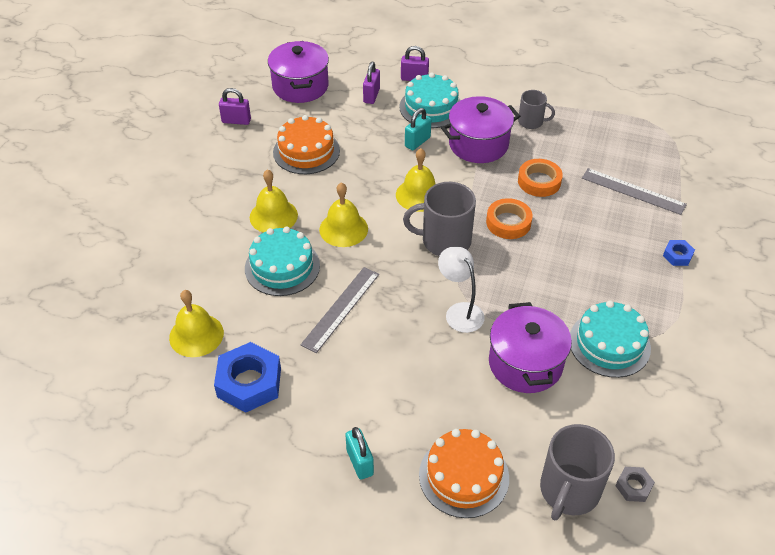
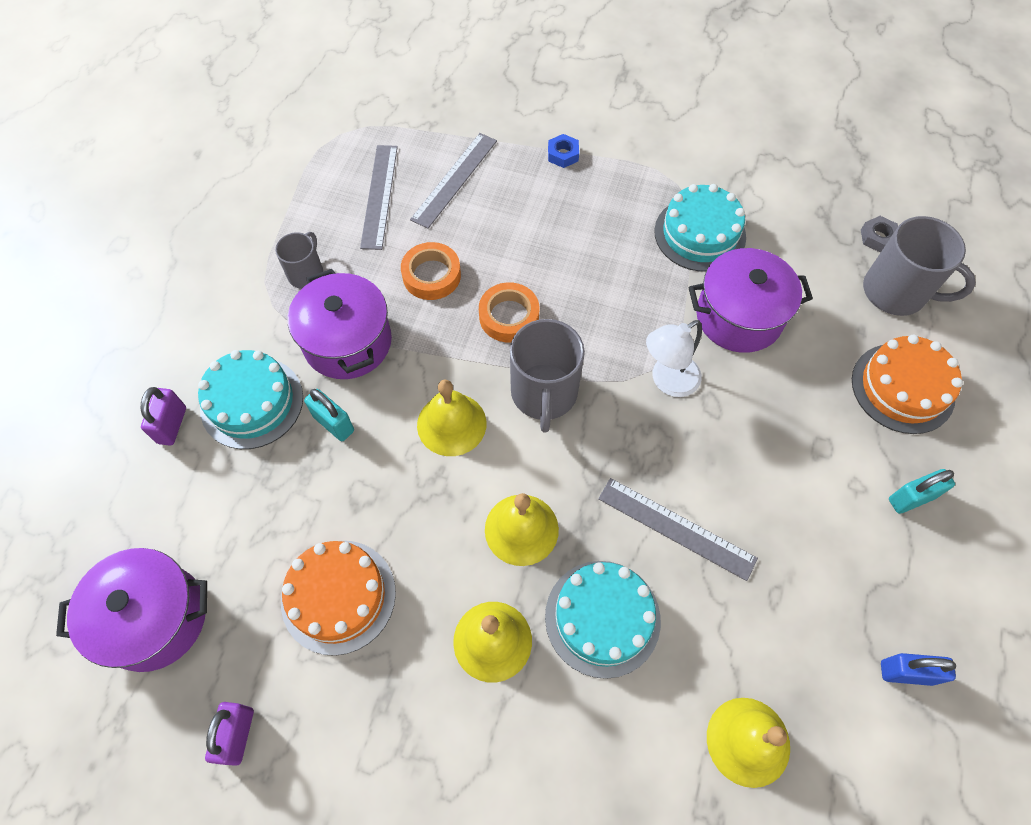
camera: 90 degrees left, 15 degrees up
(226, 432) = (906, 672): none -> blue padlock
(249, 383) = (820, 648): blue nut -> none
(371, 96) = (206, 492): purple padlock -> none
(607, 152) = (379, 196): none -> grey ruler

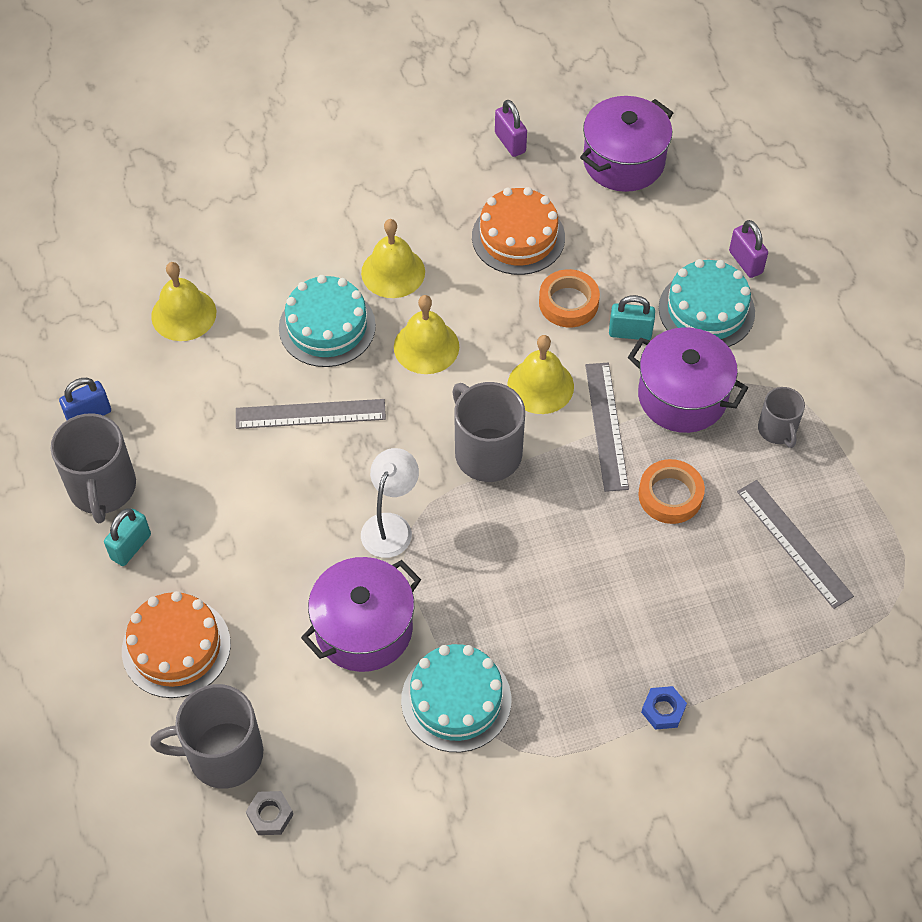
camera: 145 degrees right, 5 degrees down
(455, 179) = (742, 607): grey ruler -> grey ruler (606, 426)
(509, 316) = (570, 500): orange tape -> orange tape (568, 303)
(919, 576) = (102, 488): none -> grey mug

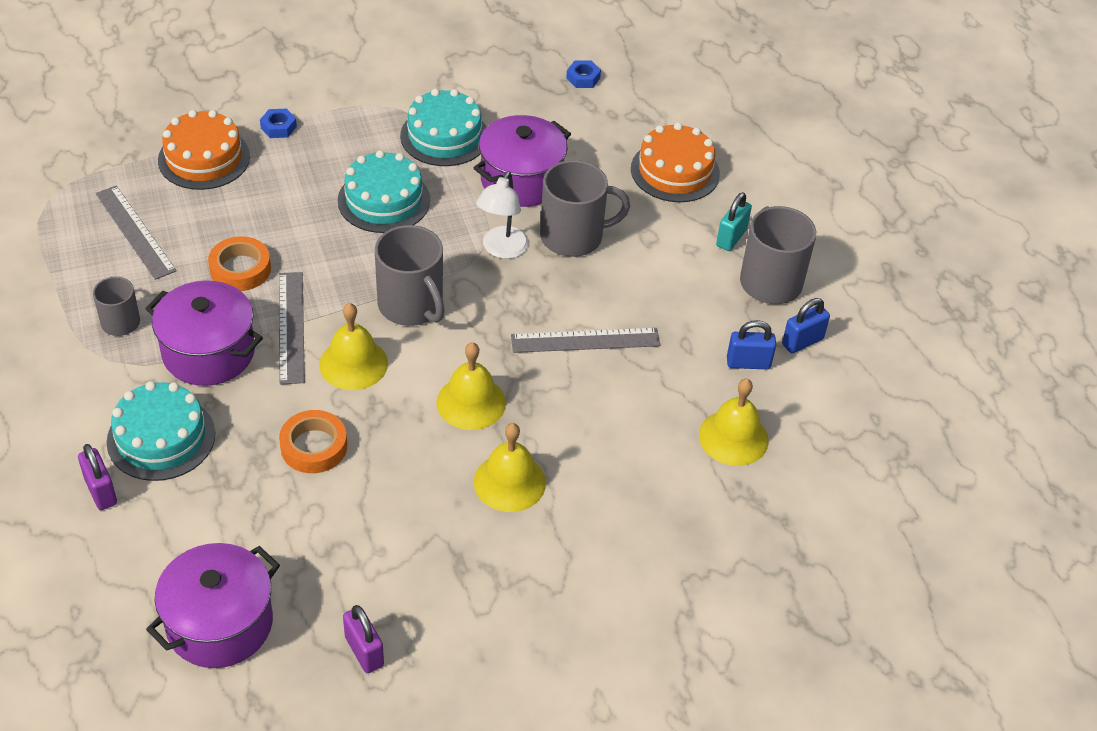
camera: 175 degrees right, 10 degrees down
(151, 390) = (748, 363): none -> blue padlock
(223, 754) = (624, 110): grey mug -> grey mug (573, 237)
(270, 815) = (583, 78): grey nut -> blue nut
(327, 326) = (578, 423): turquoise cake -> turquoise cake (384, 200)
(518, 237) = (364, 523): orange cake -> orange cake (204, 158)
(630, 332) = (251, 414): turquoise padlock -> none

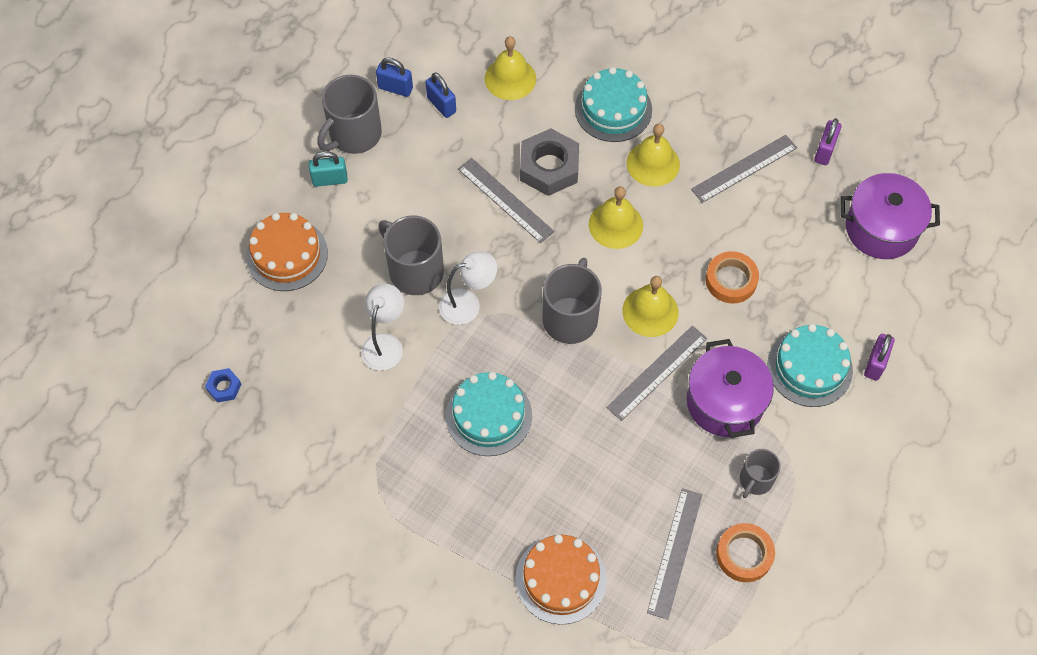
camera: 125 degrees left, 15 degrees up
(240, 269) = (640, 449): orange tape -> orange tape (744, 554)
(278, 127) = (478, 557): blue nut -> none
(422, 557) = (744, 168): none -> grey ruler
(444, 136) = (382, 431): turquoise cake -> turquoise cake (613, 109)
(521, 180) = (385, 343): purple pot -> white lamp
(590, 396) = (549, 167): none -> grey nut

